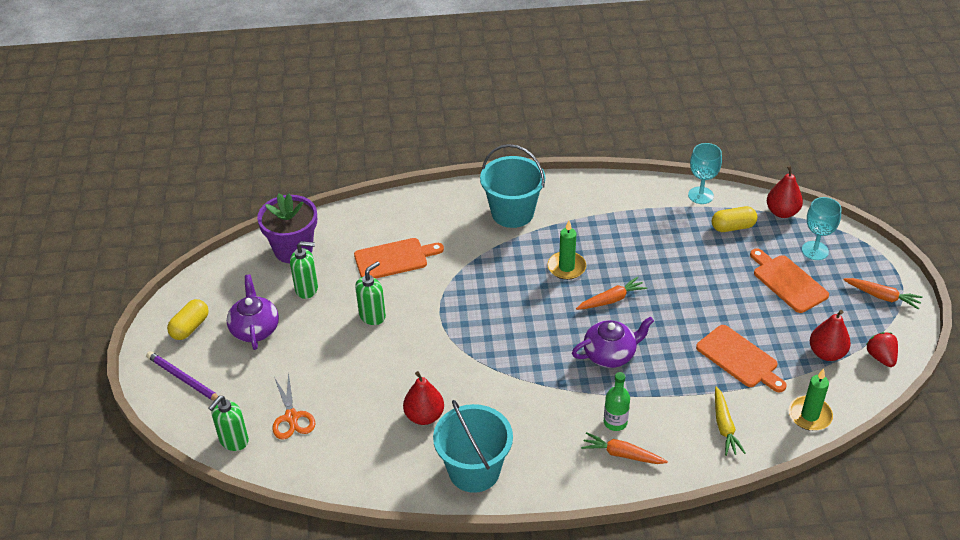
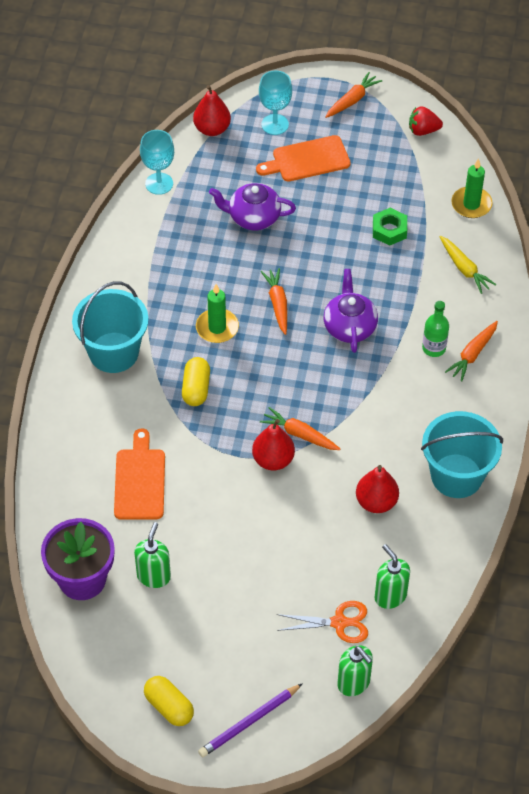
camera: 75 degrees left, 10 degrees up
(255, 329) = (197, 639): purple teapot -> purple teapot (253, 217)
(372, 316) = (220, 519): green soap dispenser -> green soap dispenser (390, 596)
(477, 346) = (299, 434): none -> orange carrot
(724, 426) = (464, 269): yellow carrot -> yellow carrot turned 45 degrees clockwise
(733, 227) = (216, 174): yellow capsule -> yellow capsule (196, 388)
(739, 358) = (389, 230): orange cutting board -> green nut
(826, 353) = (405, 165): red pear -> red pear (273, 460)

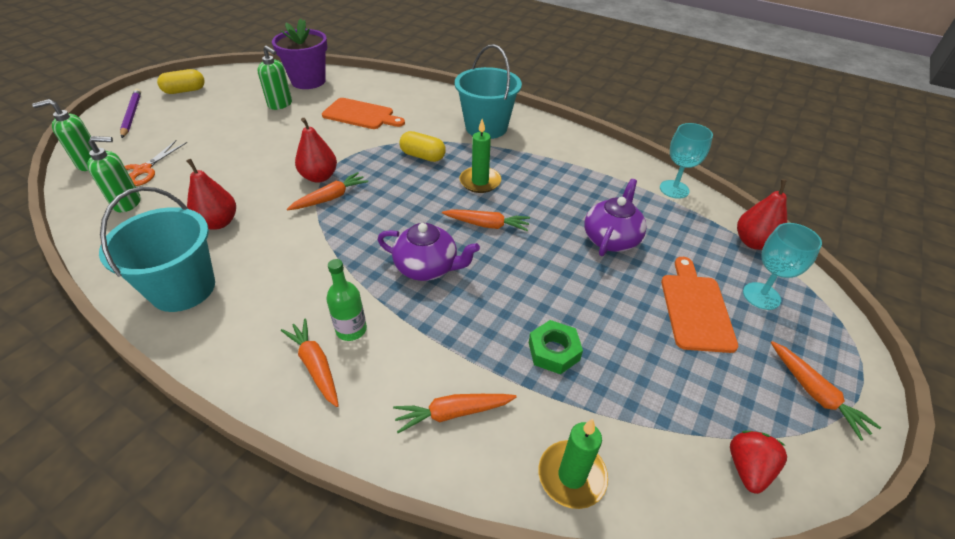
camera: 110 degrees right, 10 degrees down
(464, 269) = (453, 413): yellow carrot -> orange carrot

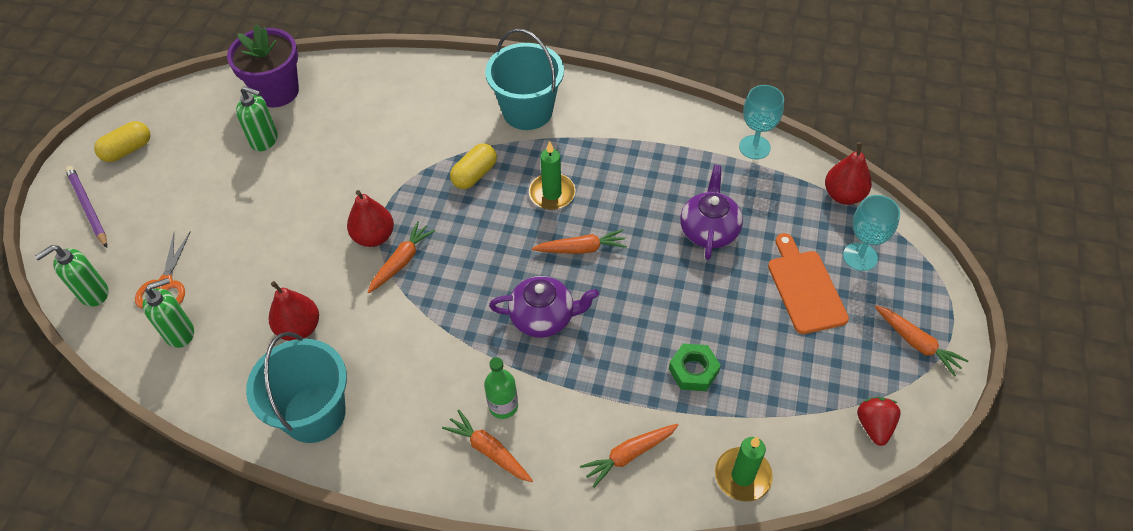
camera: 15 degrees left, 10 degrees up
(361, 115) = (372, 131): orange cutting board -> none
(423, 156) = (474, 174): yellow capsule -> yellow capsule turned 60 degrees counterclockwise

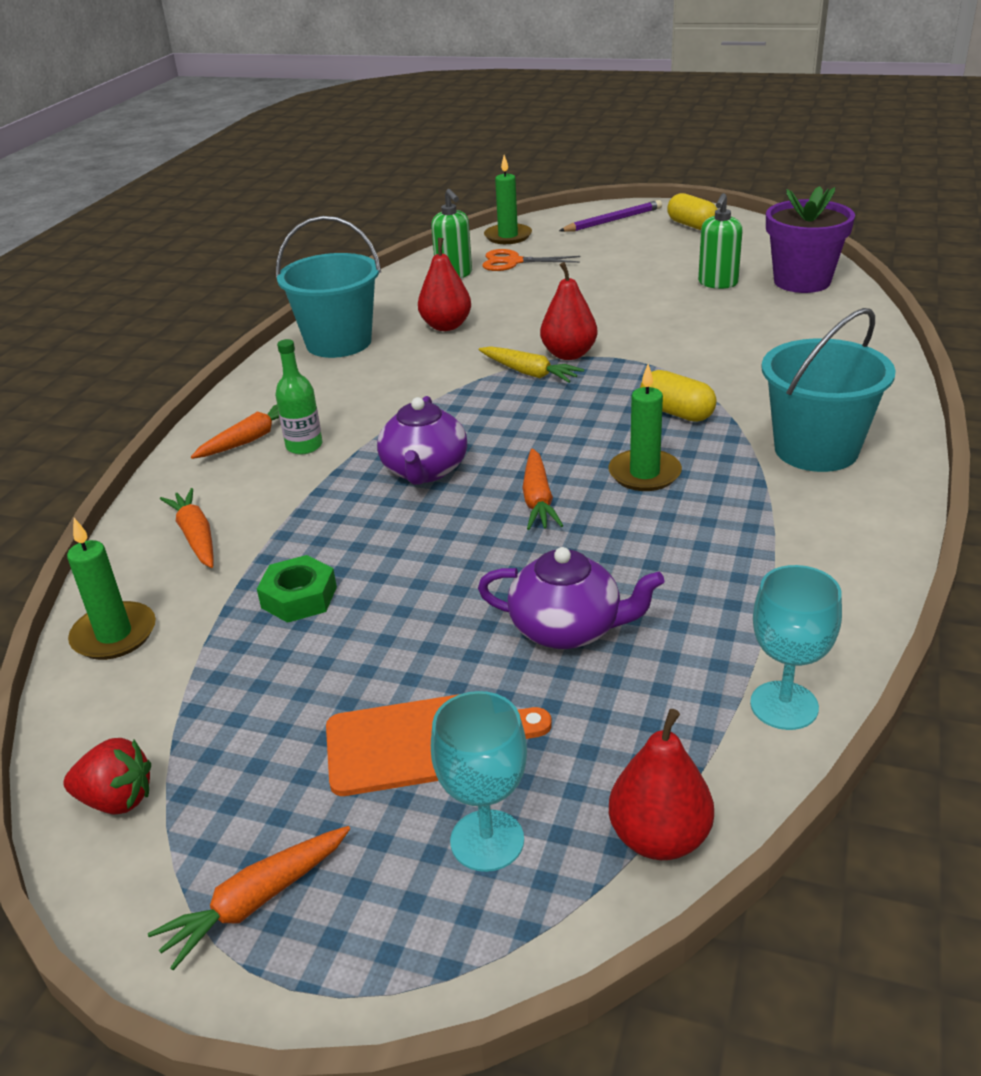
camera: 95 degrees right, 20 degrees down
(93, 293) = (508, 236): green soap dispenser -> green candle
(401, 261) = (529, 373): orange carrot -> yellow carrot

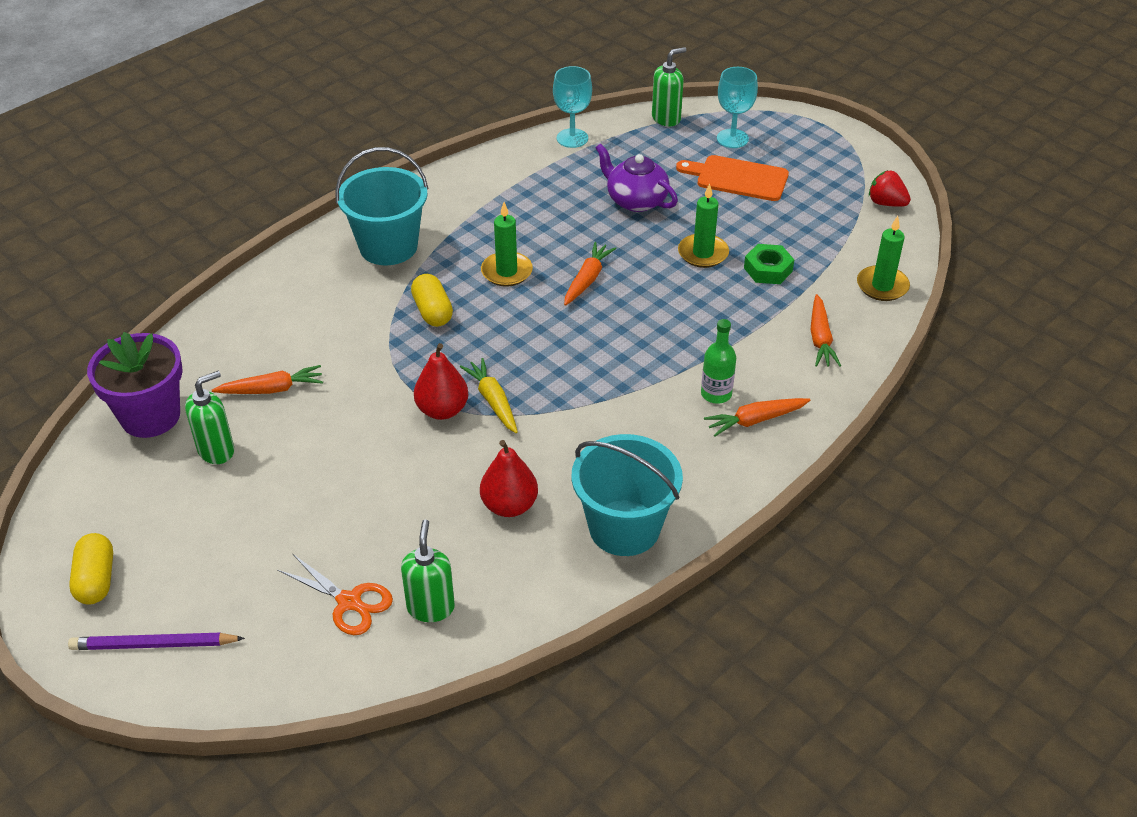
camera: 155 degrees left, 10 degrees up
(256, 902) = (832, 150): orange carrot -> orange carrot (272, 389)
(424, 471) = (642, 332): purple teapot -> none
(508, 236) = (300, 674): green candle -> green candle (703, 253)
(659, 838) = (666, 118): red pear -> green soap dispenser

